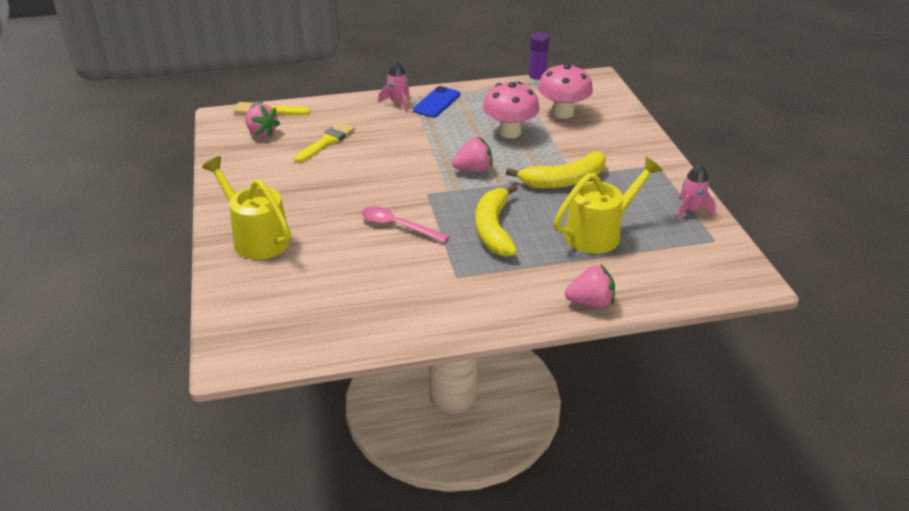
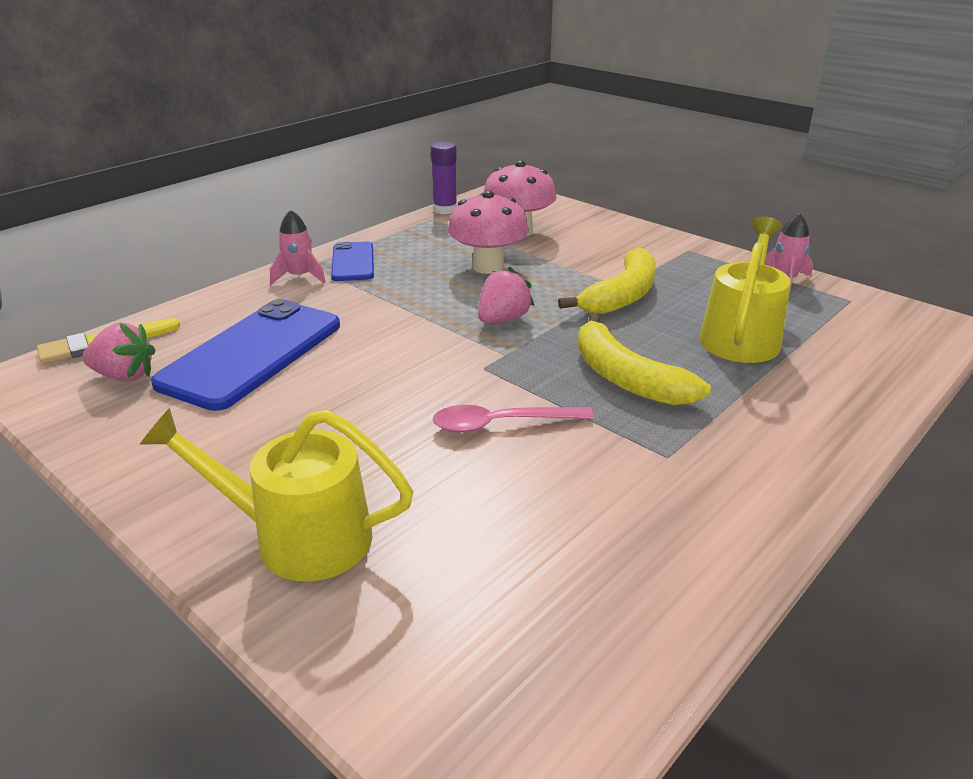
camera: 35 degrees left, 5 degrees down
(326, 142) = (252, 354): yellow brush -> blue phone
(590, 302) = (854, 415): pink strawberry -> none

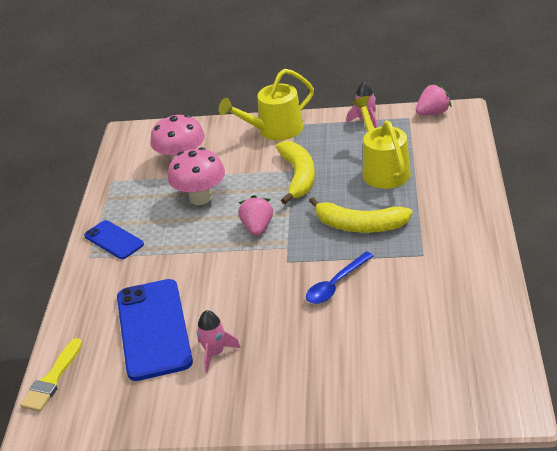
camera: 35 degrees left, 5 degrees up
(124, 376) = (103, 385): pink strawberry -> pink strawberry (433, 113)
(297, 537) = (323, 390): yellow watering can -> yellow watering can (274, 130)
(299, 277) = (97, 269): pink rocket -> pink rocket (215, 353)
(445, 210) = (111, 169): purple glue stick -> none
(501, 424) = (336, 285): pink spoon -> blue spoon

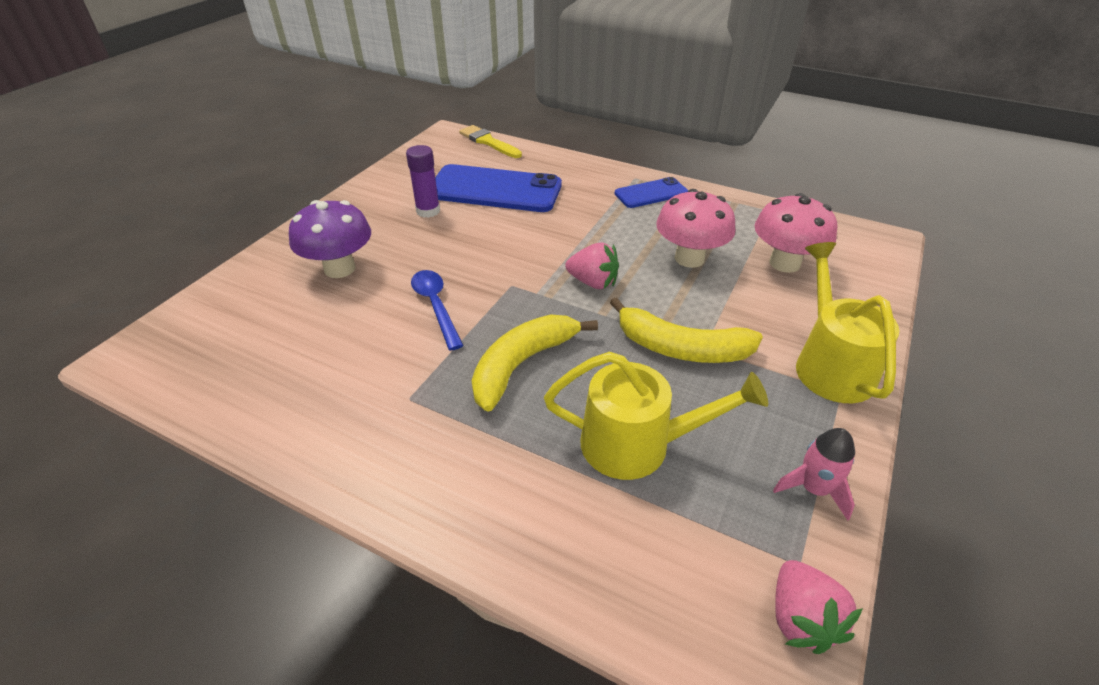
camera: 110 degrees right, 5 degrees up
(215, 353) = (428, 211): pink rocket -> purple glue stick
(332, 358) = (339, 268): none -> purple mushroom

